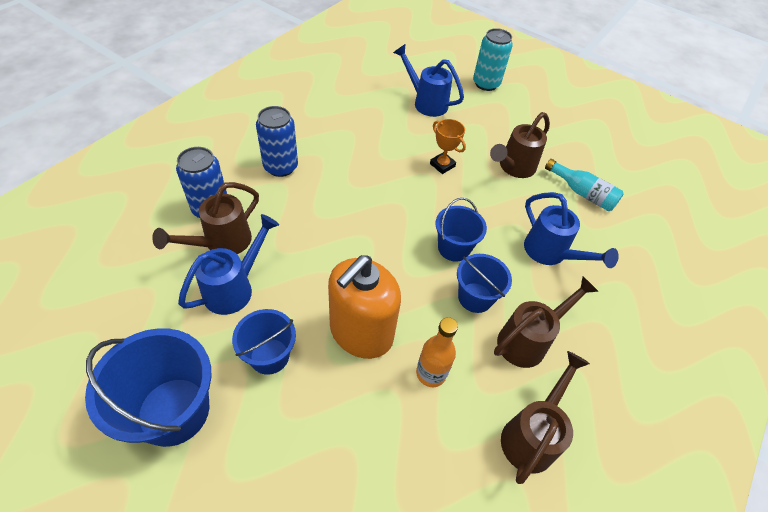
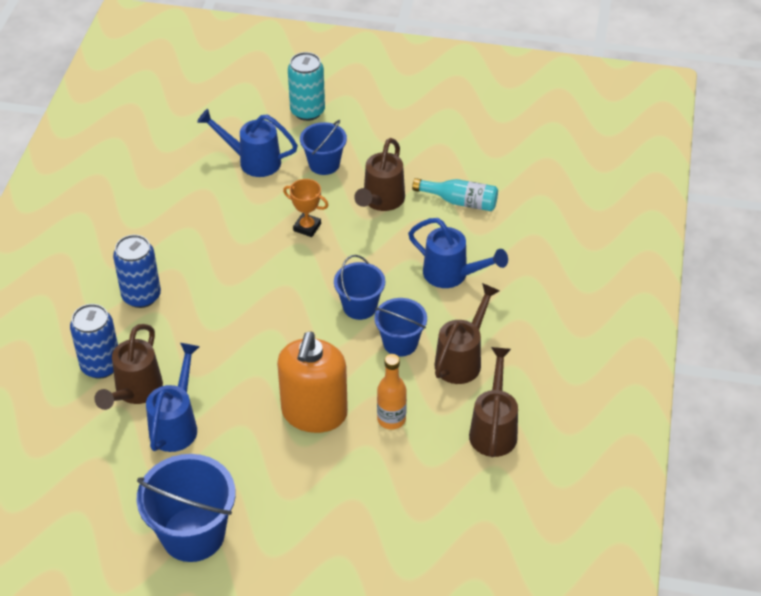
camera: 20 degrees left, 5 degrees down
(269, 356) = (246, 463): blue bucket -> blue bucket (324, 164)

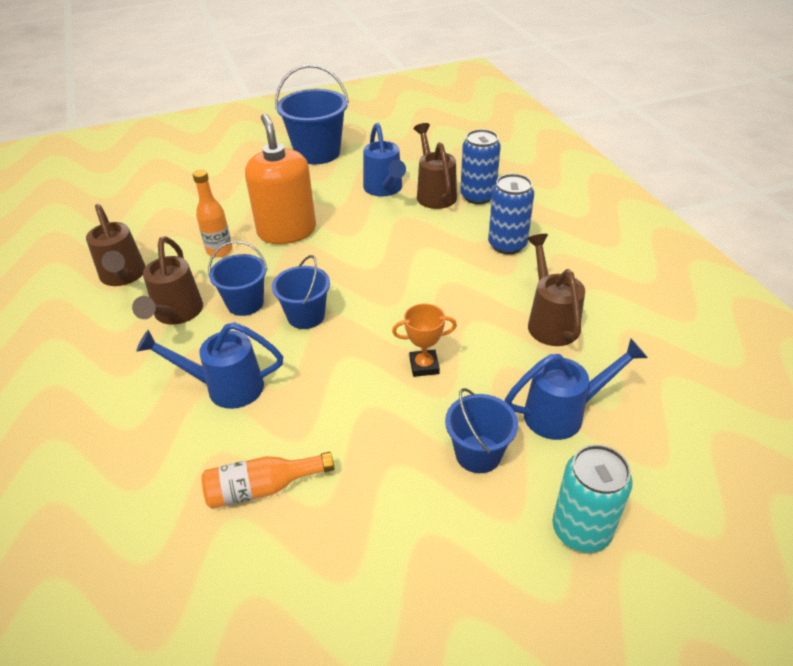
camera: 150 degrees right, 5 degrees down
(381, 201) = (366, 436): brown watering can -> brown watering can (550, 321)
(460, 201) = (263, 488): turquoise bottle -> orange bottle

